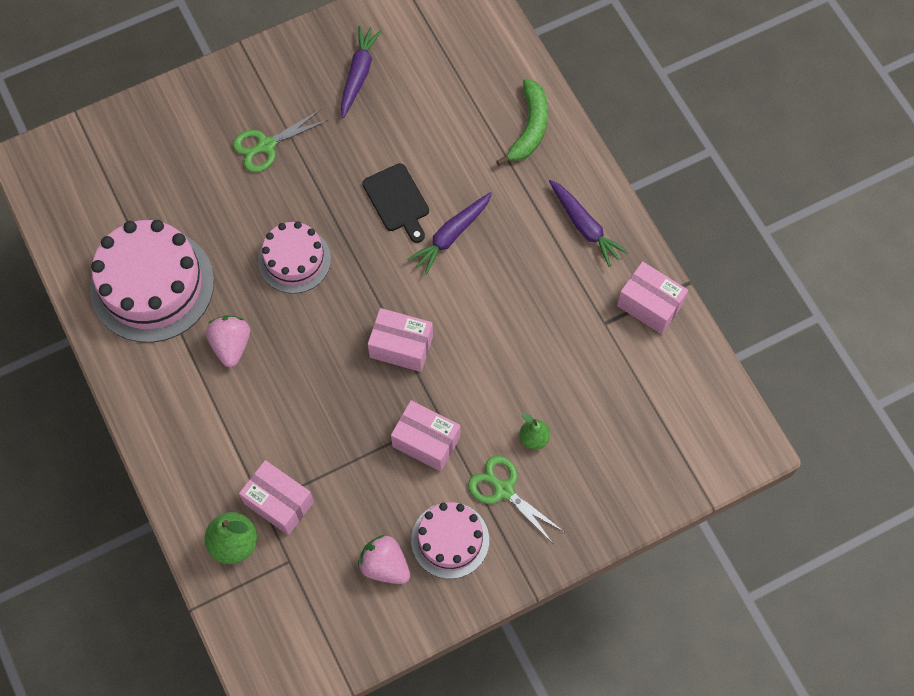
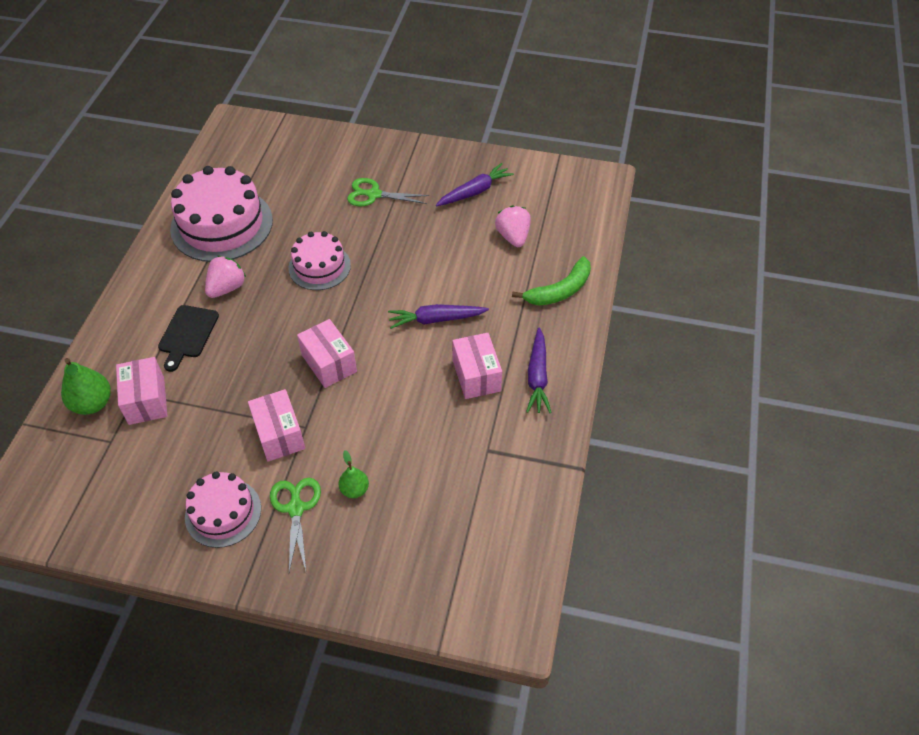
camera: 40 degrees right, 15 degrees down
(385, 565) = (163, 494): pink strawberry -> pink strawberry (513, 237)
(397, 201) = (422, 276): black cutting board -> black cutting board (187, 334)
(649, 305) = (535, 462): pink box -> pink box (476, 375)

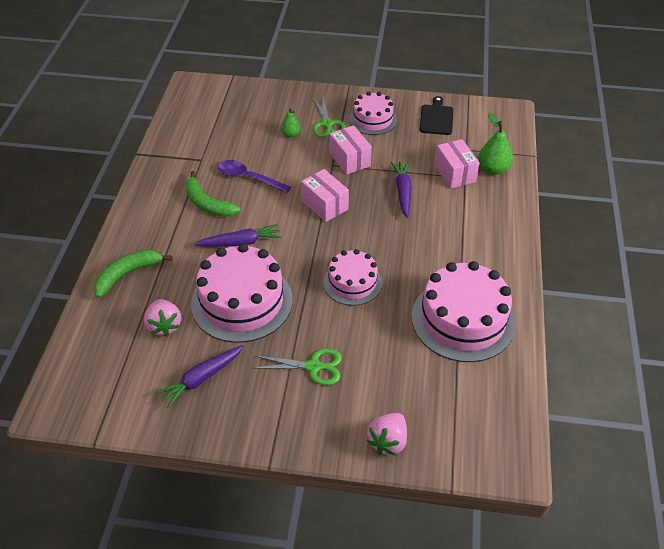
camera: 175 degrees right, 5 degrees down
(187, 334) = (447, 218): black cutting board -> black cutting board (436, 118)
(227, 288) = (430, 257): pink strawberry -> pink strawberry (388, 441)
(421, 412) = (249, 178): none -> purple spoon
(436, 255) = (242, 301): none -> pink cake
(476, 375) = (207, 203): pink box -> green banana
(537, 377) = (158, 205): purple carrot -> purple carrot (403, 192)

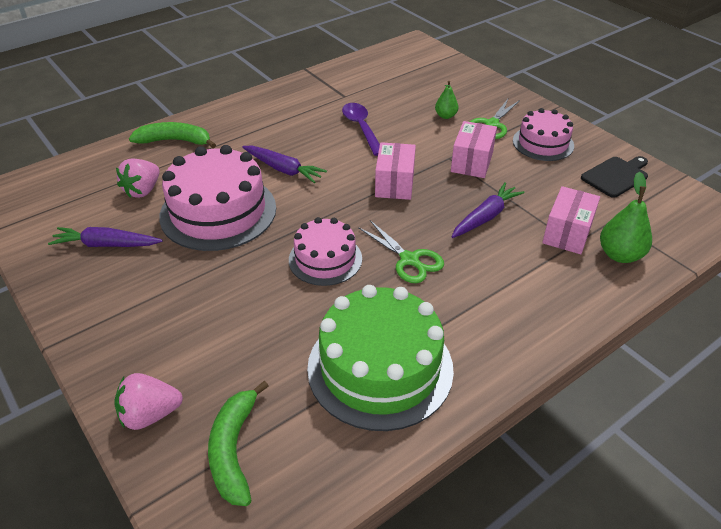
camera: 45 degrees right, 5 degrees down
(207, 203) = (302, 128): green banana -> green banana (233, 449)
(313, 367) = (191, 301): green scissors -> green scissors (409, 260)
(463, 319) = (380, 368): pink cake -> green cake

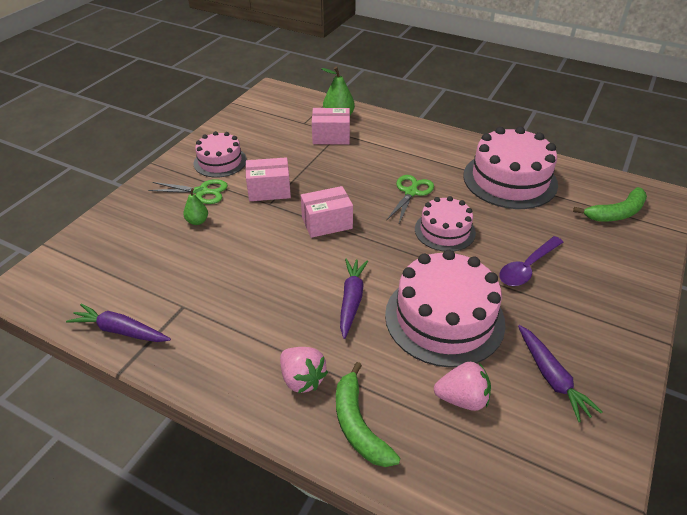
camera: 115 degrees left, 0 degrees up
(150, 415) = (640, 256): pink strawberry -> pink strawberry (302, 379)
(361, 128) = (247, 270): purple spoon -> purple spoon (527, 267)
(380, 368) = (509, 180): green cake -> pink cake
(485, 217) = (338, 170): purple carrot -> purple carrot (120, 330)
(616, 176) = (249, 126): black cutting board -> none

